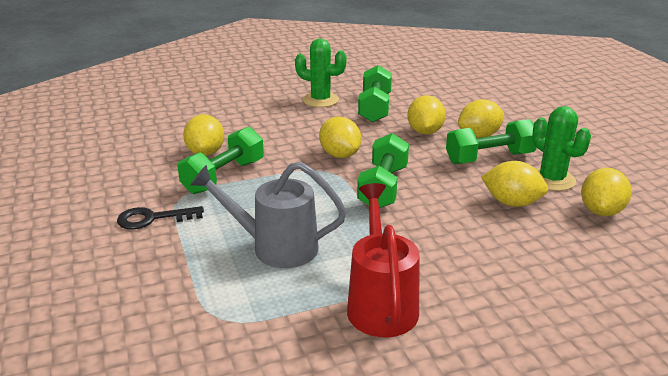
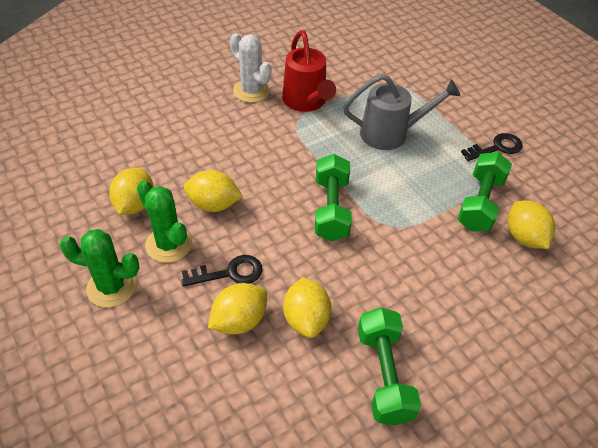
camera: 165 degrees right, 20 degrees up
(320, 100) = (466, 386): green cactus -> green cactus (111, 287)
(340, 155) = (389, 254): yellow lemon -> none
(470, 332) = (251, 91): none -> white cactus
(489, 158) = (229, 273): green dumbbell -> black key

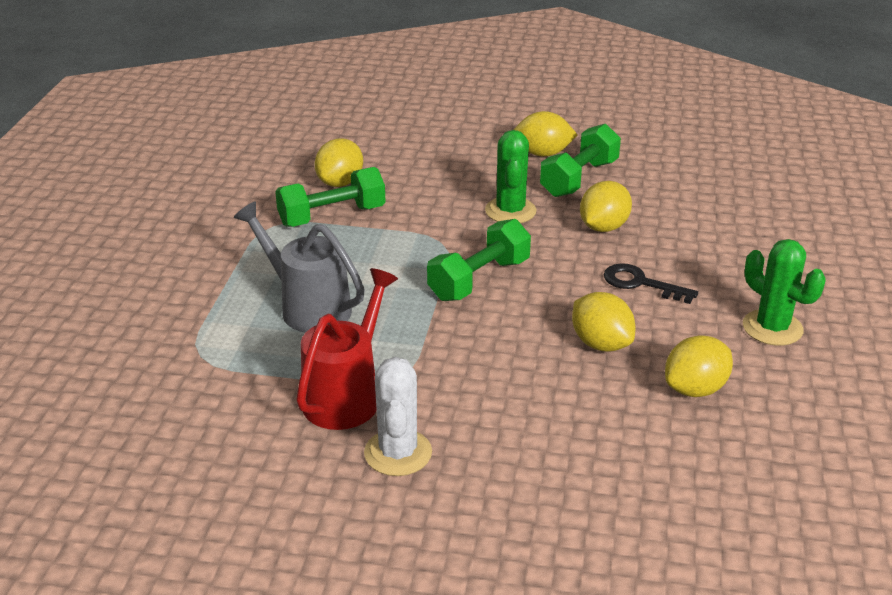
camera: 135 degrees left, 15 degrees down
(168, 244) = (684, 333): green cactus -> green cactus (510, 211)
(239, 321) = (664, 252): yellow lemon -> yellow lemon (543, 153)
(496, 148) = (229, 241): black key -> none

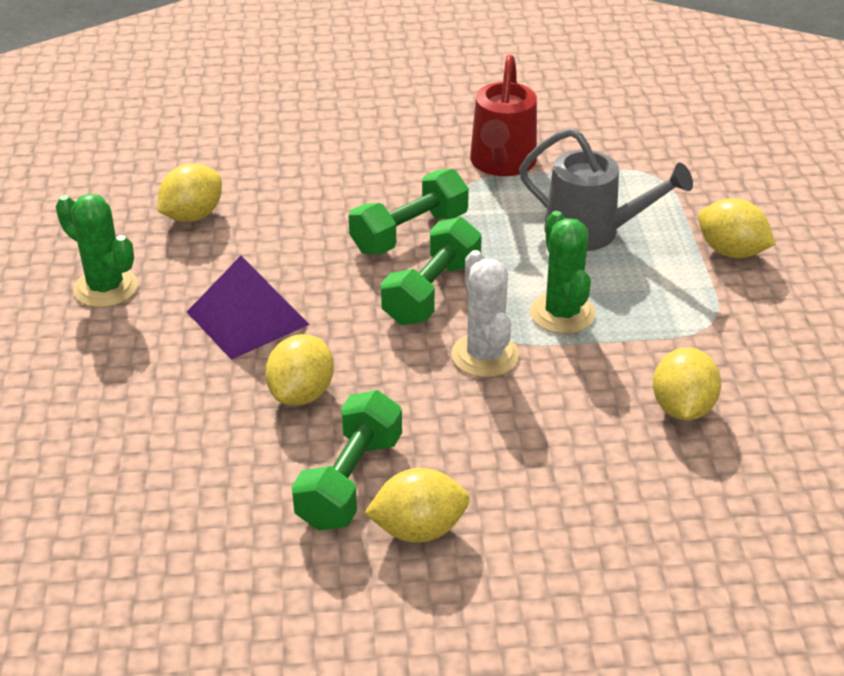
camera: 165 degrees right, 5 degrees up
(332, 216) = (652, 349): green dumbbell -> green dumbbell (409, 233)
(398, 453) = (436, 132): white cactus -> white cactus (485, 355)
(510, 211) = (430, 399): green cactus -> green cactus (562, 313)
(601, 344) = (285, 243): yellow lemon -> yellow lemon (731, 251)
(641, 284) = (248, 318): black key -> purple pyramid

